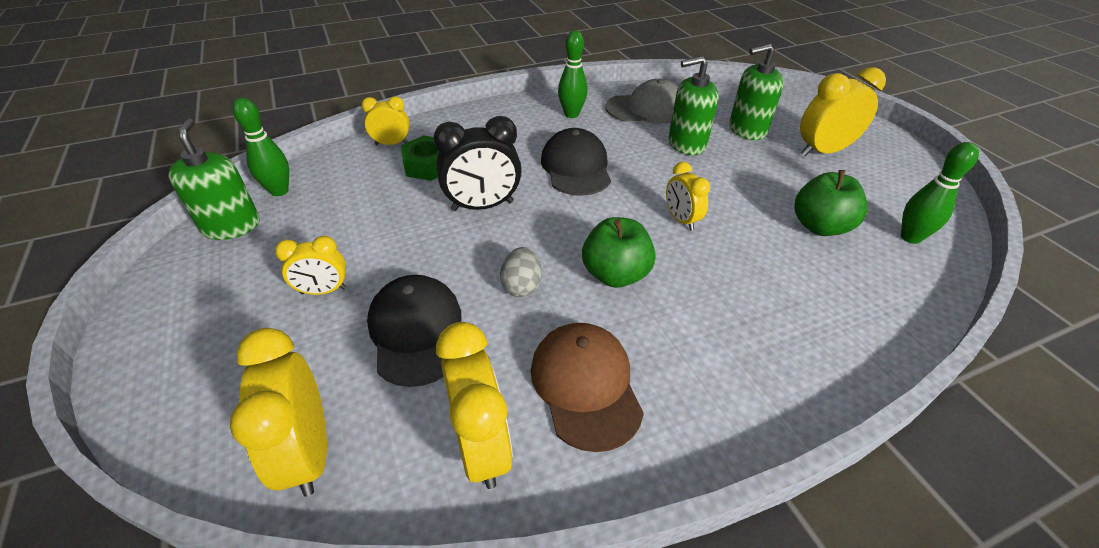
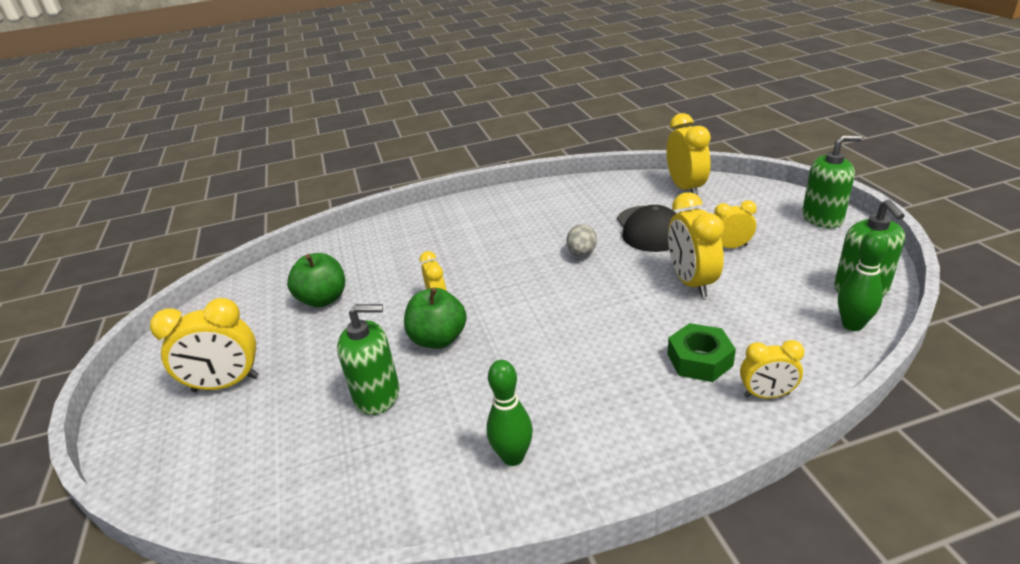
camera: 170 degrees left, 10 degrees down
(481, 446) = (599, 193): yellow clock -> yellow clock (691, 282)
(482, 206) = (623, 312): black clock -> none
(576, 167) = (523, 358): black cap -> none
(585, 386) = (543, 212): brown cap -> none
(615, 274) = (510, 262): green apple -> green apple (438, 339)
(646, 109) = (393, 470): grey cap -> none
(747, 130) = (282, 421): green soap dispenser -> green soap dispenser (822, 218)
(910, 237) = (261, 292): green bowling pin -> none

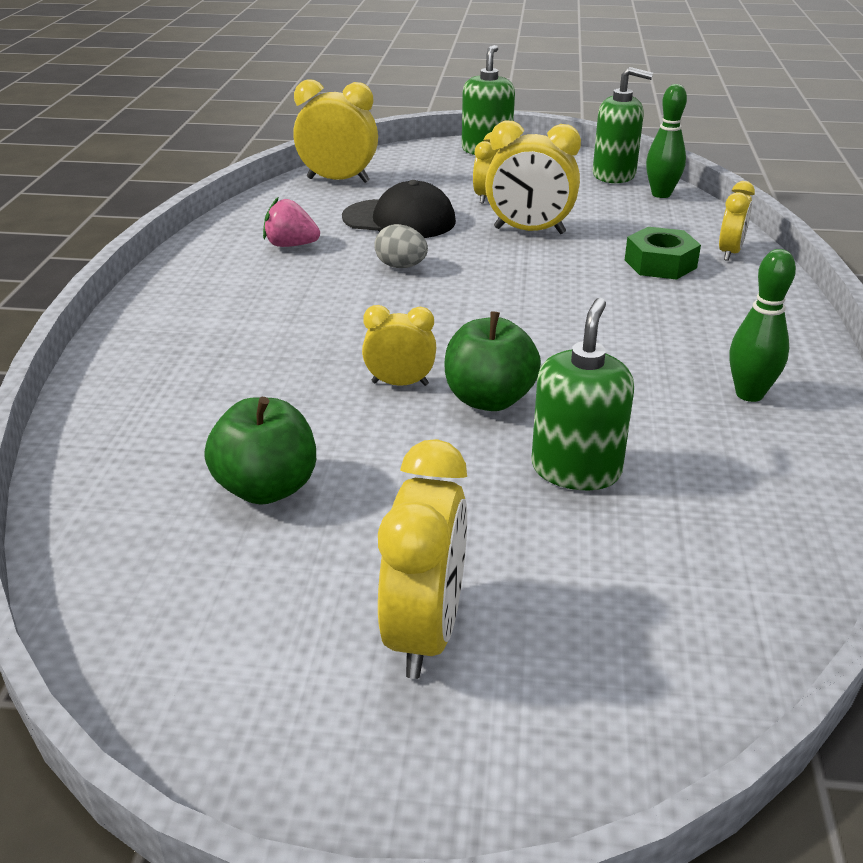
camera: 70 degrees left, 0 degrees up
(574, 210) = (291, 245): none -> pink strawberry

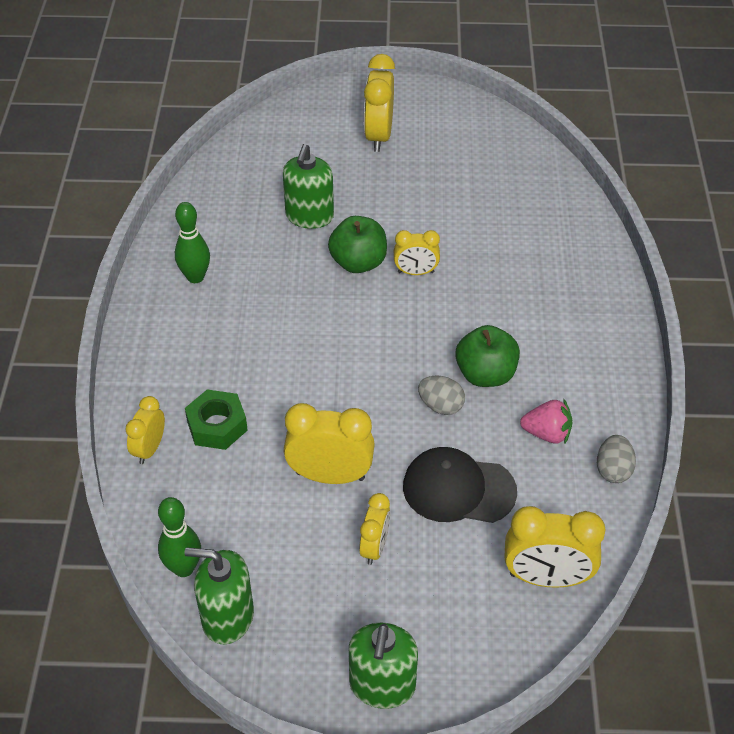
camera: 175 degrees right, 15 degrees up
(238, 223) = (613, 470): none -> grey egg
(266, 488) = (470, 196): green apple -> green apple (485, 374)

